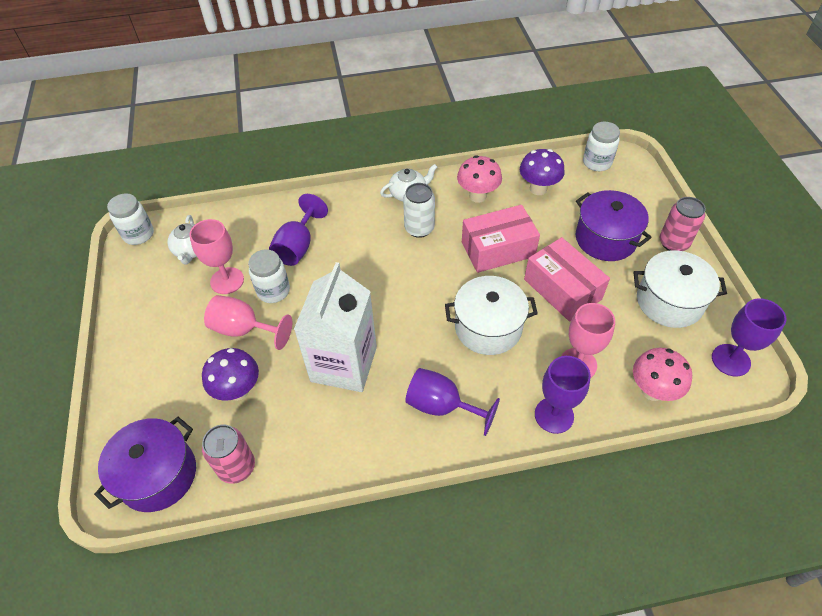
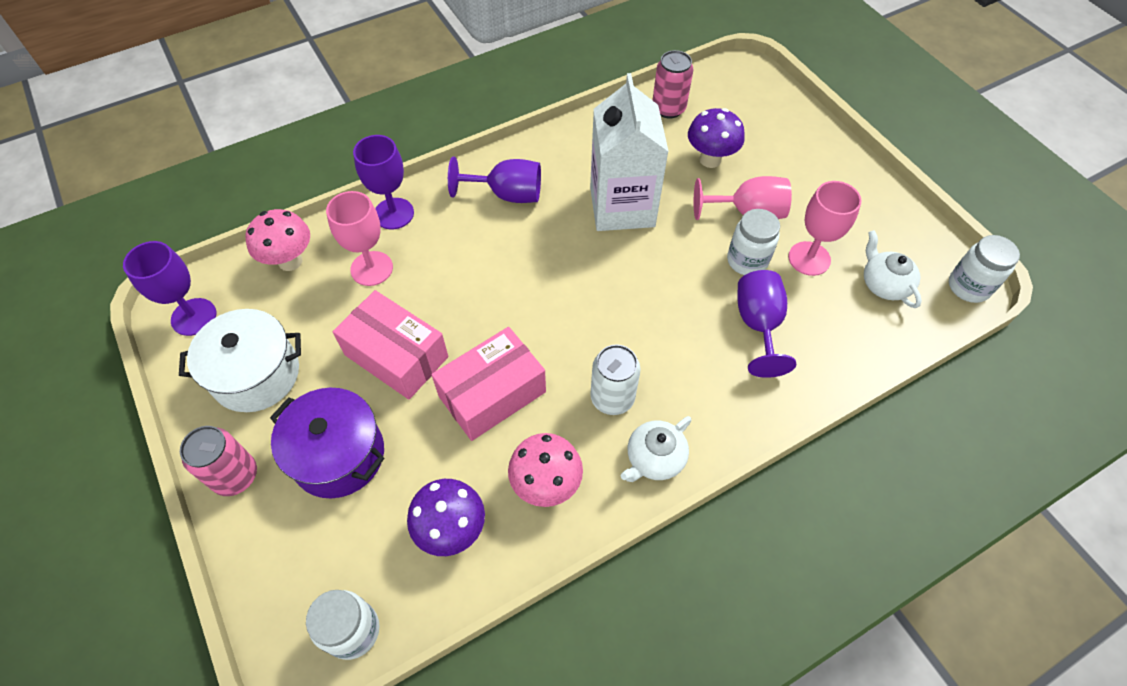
camera: 160 degrees right, 5 degrees up
(158, 475) = (728, 89): purple pot -> none
(488, 327) = (480, 283): white pot -> none

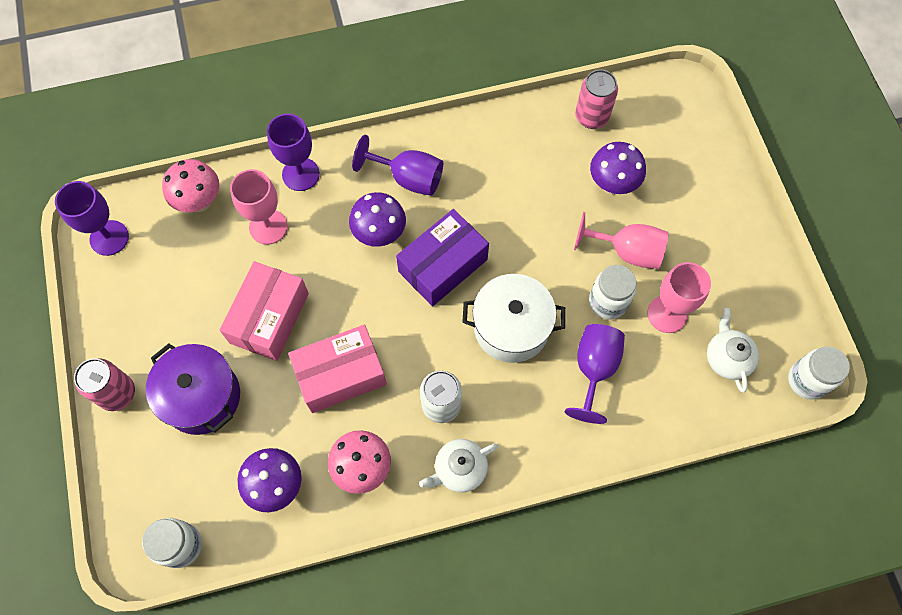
camera: 15 degrees right, 10 degrees up
(256, 374) = (150, 306): white pot -> white pot (511, 327)
(396, 355) = (269, 318): pink box -> pink box turned 60 degrees clockwise
(493, 250) = (380, 234): none -> purple mushroom
(568, 264) = (443, 265): none -> purple box
(622, 207) = (511, 217): white carton -> none

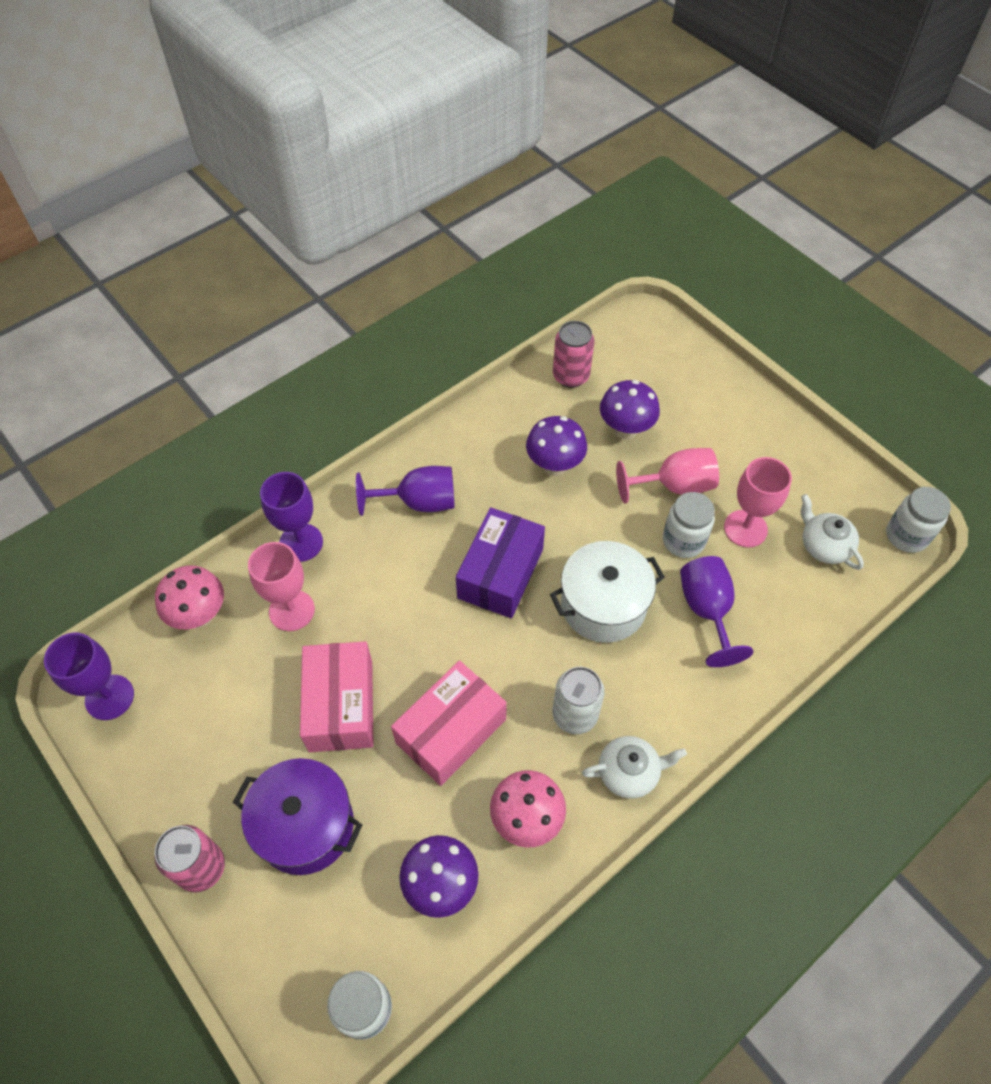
camera: 25 degrees left, 10 degrees down
(380, 234) = (418, 569): purple mushroom -> purple mushroom (554, 466)
(459, 469) = (629, 772): white teapot -> white teapot turned 135 degrees counterclockwise

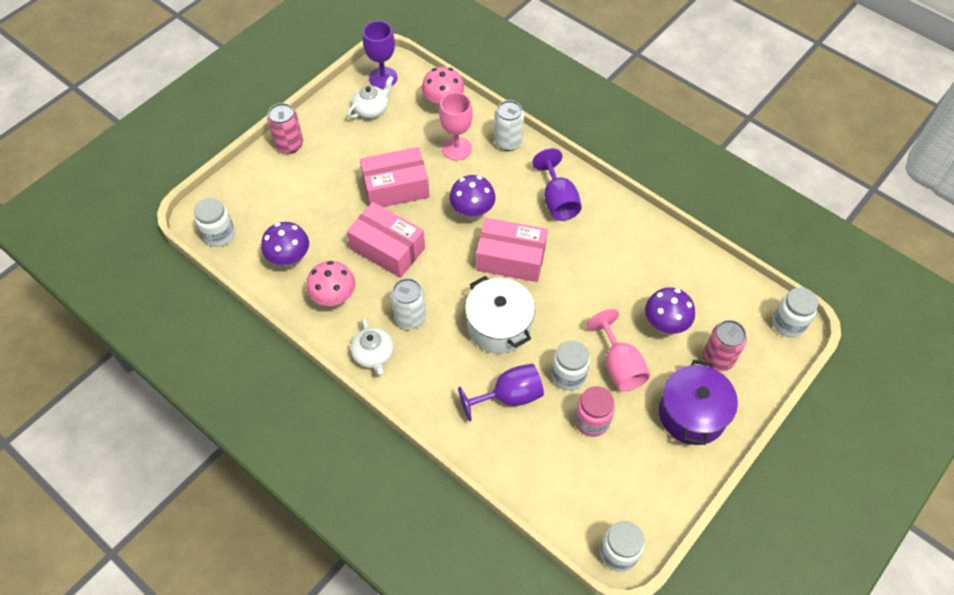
camera: 80 degrees right, 0 degrees up
(301, 543) = (508, 142): purple goblet -> white can
(305, 825) = (318, 186): purple pot -> purple pot (692, 414)
(500, 573) = (511, 258): purple box -> pink box
(554, 466) = (614, 280): purple mushroom -> purple mushroom (472, 213)
(571, 376) = (708, 280): pink can -> pink can (718, 358)
(638, 322) = (788, 324): none -> white jar
(745, 528) = (591, 421): pink goblet -> pink jar
(824, 545) = (590, 483): white teapot -> white teapot (372, 109)

